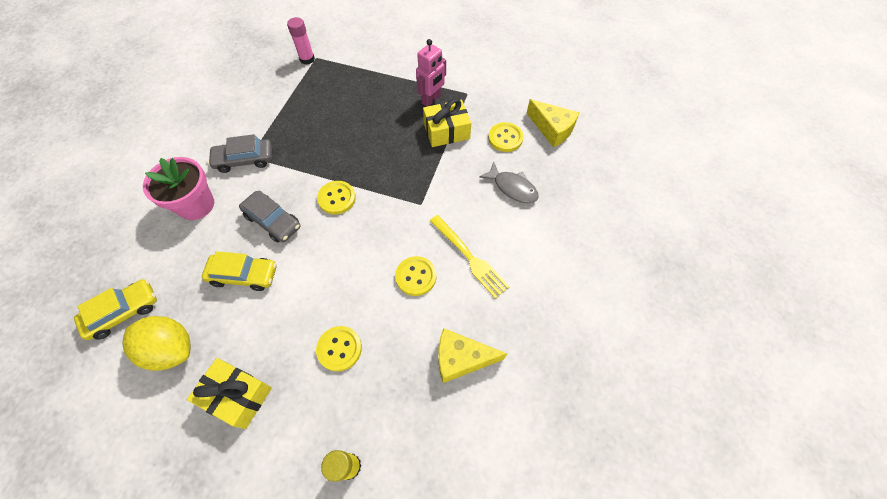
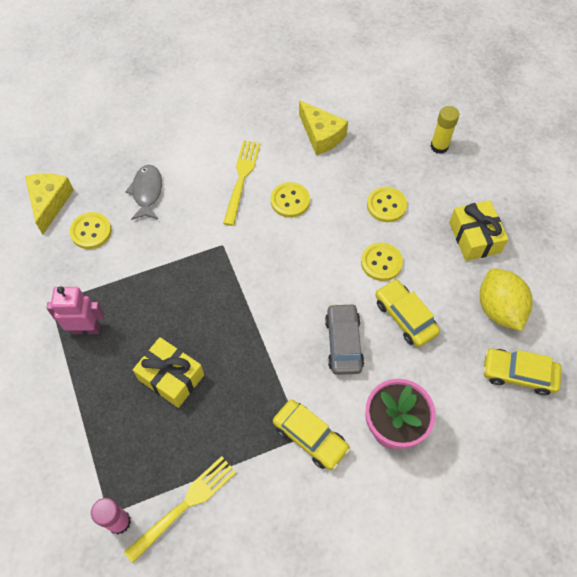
camera: 130 degrees left, 0 degrees up
(244, 160) = (310, 437): grey car -> yellow car
(282, 86) = (185, 505): none -> yellow fork
(337, 198) = (275, 313): yellow button -> yellow button (381, 262)
(446, 131) = (120, 284): yellow gift -> yellow gift (171, 377)

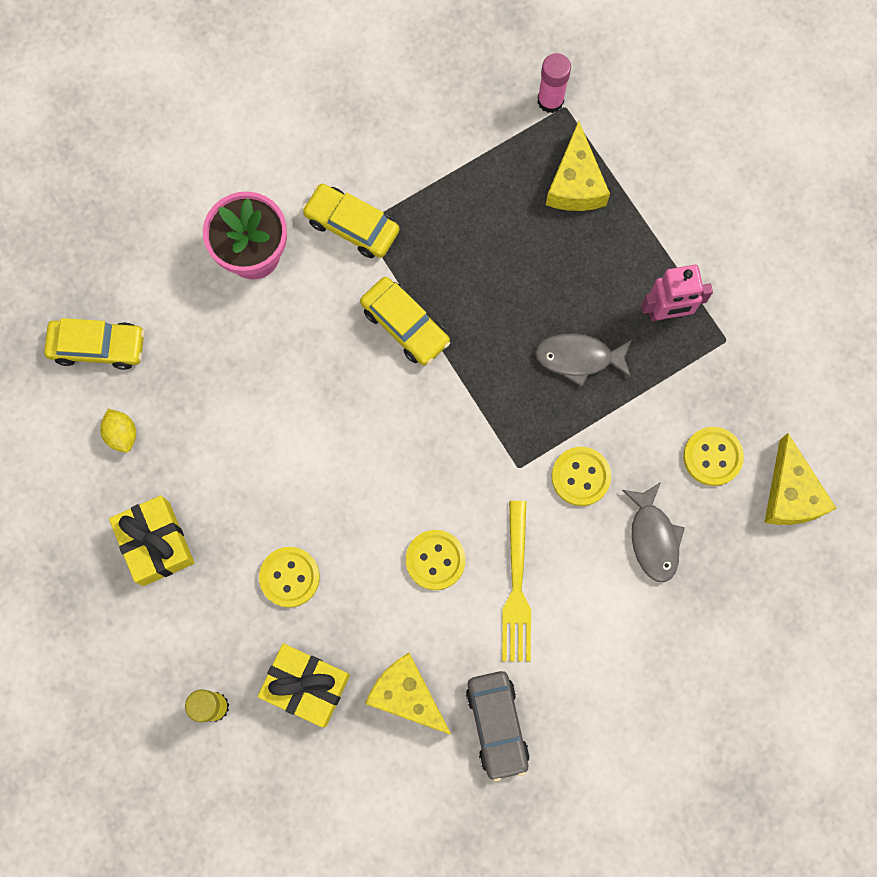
camera: 170 degrees right, 15 degrees up
(121, 441) = (575, 183): none -> yellow cheese
(160, 308) = (579, 358): none -> grey fish
(171, 377) = (538, 268): yellow gift -> yellow gift (306, 686)
(185, 505) = (482, 129): yellow fork -> none
(343, 343) = (326, 350): grey car -> grey car (497, 725)
(381, 262) = (288, 478): yellow button -> yellow button (580, 477)
(405, 317) = (248, 401): yellow car -> yellow car (405, 325)
(499, 309) = (122, 434): yellow lemon -> yellow lemon, size x0.52

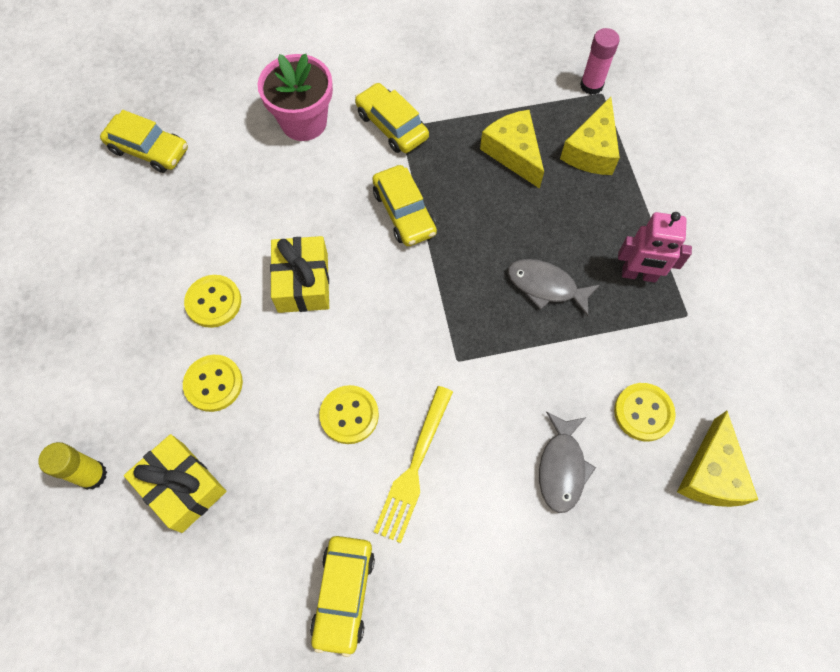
camera: 20 degrees right, 10 degrees down
(122, 434) = (133, 220): yellow lemon -> none
(156, 543) = (115, 315): yellow gift -> yellow gift (303, 282)
(407, 696) = (270, 532): yellow cheese -> yellow cheese (513, 153)
(497, 725) = (344, 594): grey car -> yellow car
(580, 477) = (511, 388): yellow button -> yellow button (213, 302)

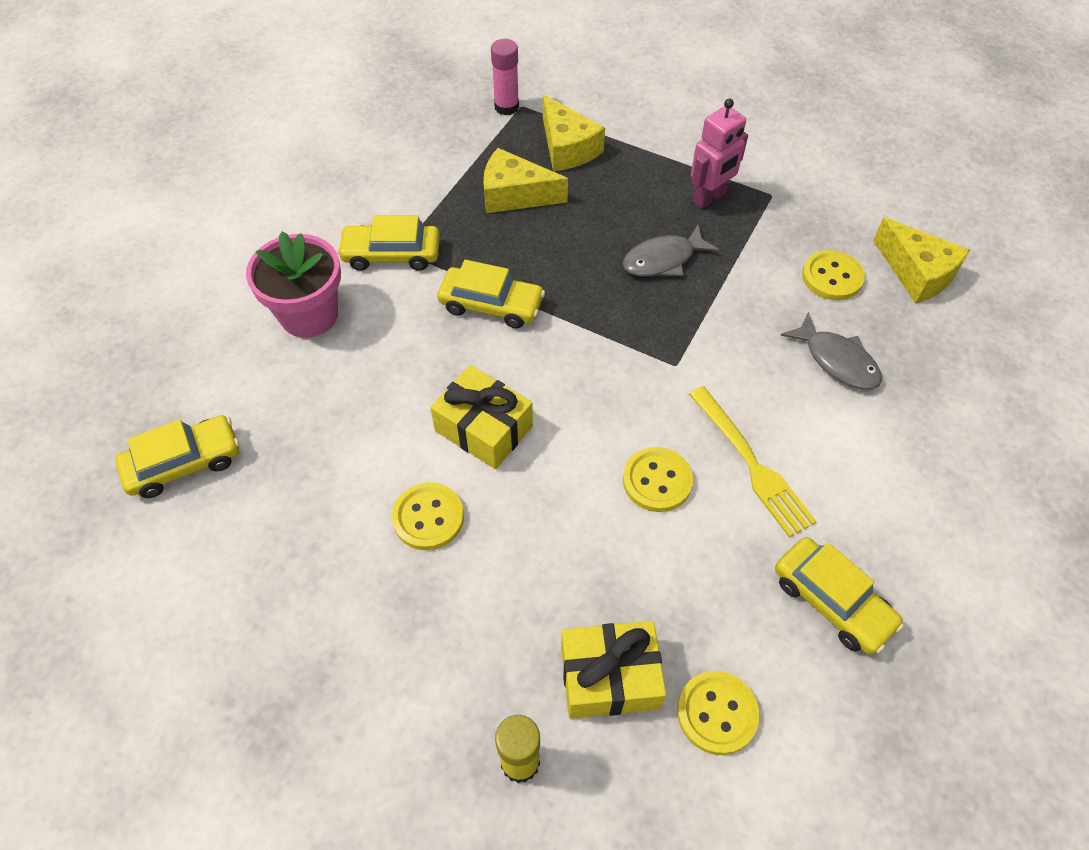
camera: 50 degrees left, 10 degrees down
(213, 384) = (520, 575): yellow button -> yellow button (717, 713)

